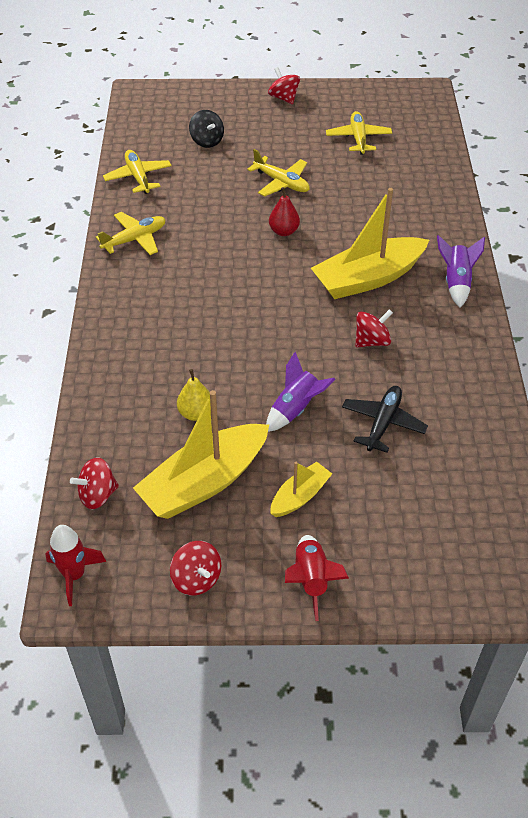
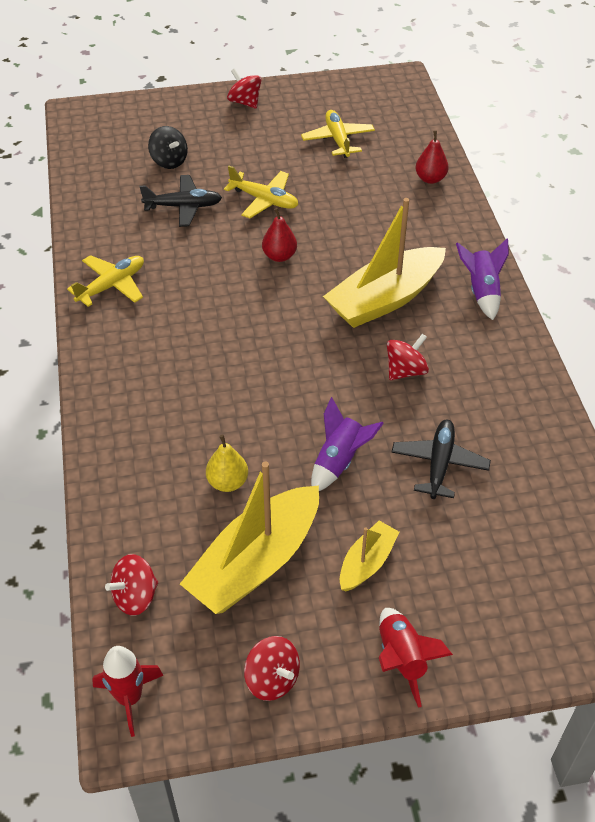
camera: 10 degrees left, 0 degrees up
(138, 177) = (99, 212): yellow plane -> none
(210, 180) = (183, 206): none -> black plane
(433, 180) = (430, 179): none -> red pear

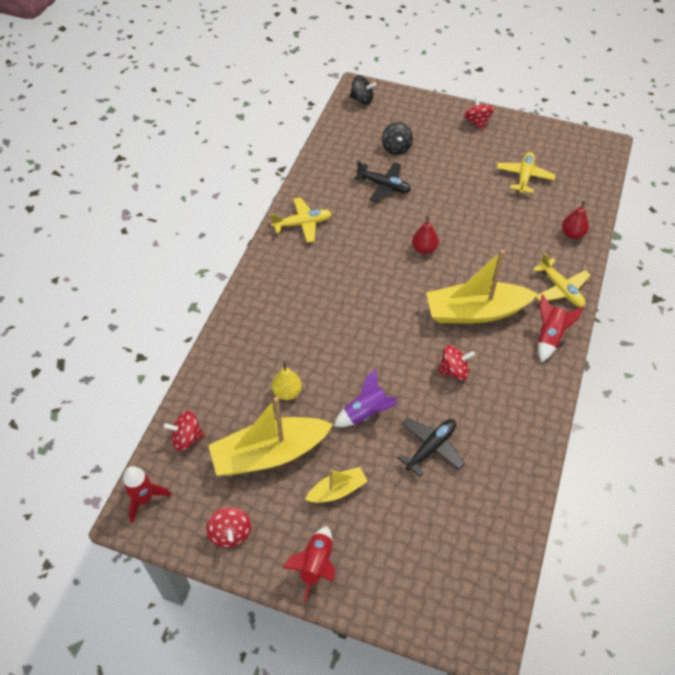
camera: 30 degrees right, 5 degrees up
(90, 123) = (362, 100): none -> black spinning top
(264, 200) = (441, 202): yellow plane -> yellow plane (560, 289)
(481, 291) = (549, 337): purple rocket -> red rocket

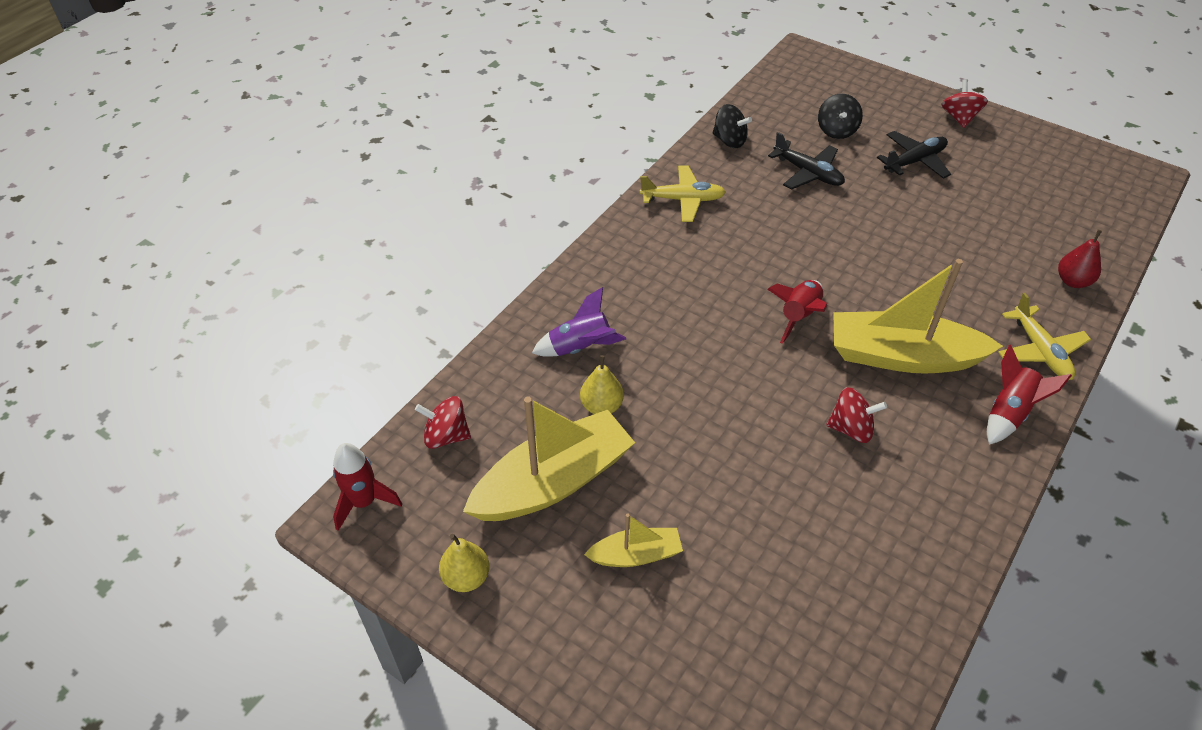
camera: 15 degrees right, 5 degrees down
(230, 533) = (466, 577): red spinning top -> yellow pear
(269, 454) = (553, 482): yellow boat -> yellow boat turned 150 degrees clockwise
(316, 565) = (575, 653): red rocket -> red rocket (798, 316)
(362, 100) = (804, 67): black spinning top -> black spinning top (729, 141)
(366, 413) = (707, 458): purple rocket -> purple rocket (580, 347)
(424, 249) = (845, 260): red pear -> none
(431, 448) = (791, 527): black plane -> black plane (914, 161)
(524, 176) = (1014, 195): yellow plane -> none

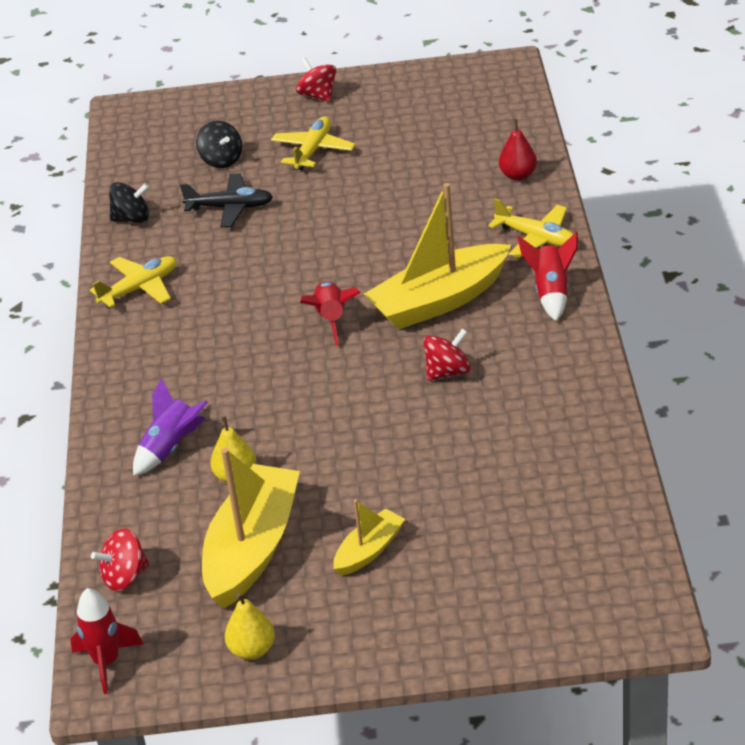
camera: 35 degrees left, 10 degrees down
(914, 161) = (313, 150): black plane -> yellow plane

